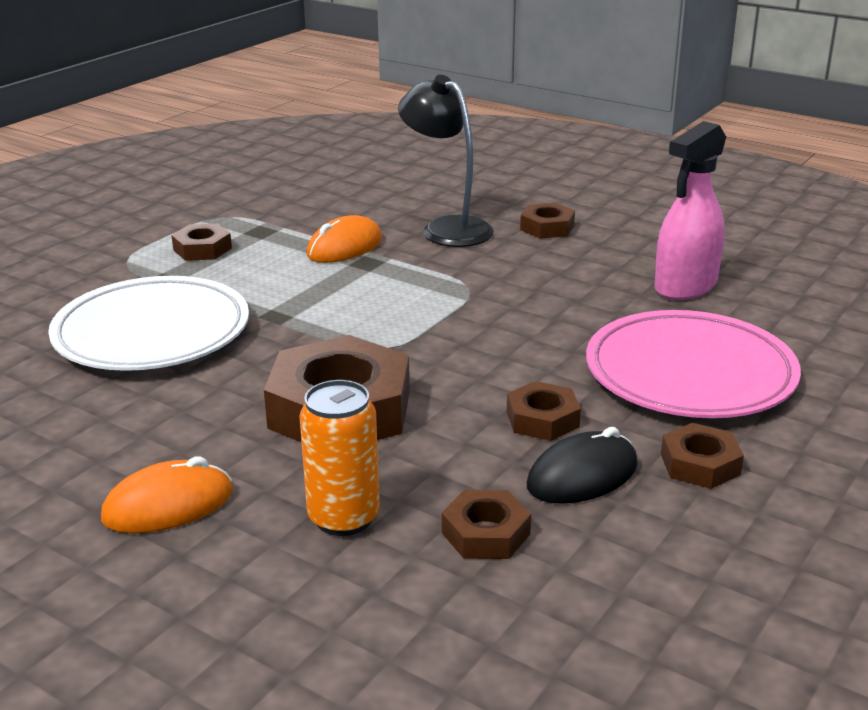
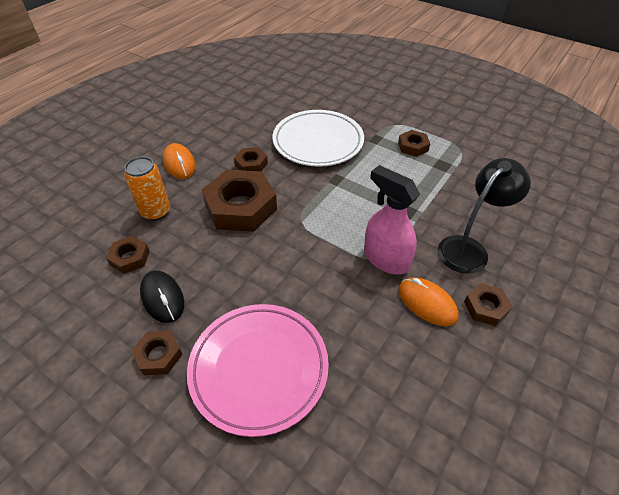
camera: 90 degrees right, 20 degrees up
(344, 247) = (426, 200): orange mouse -> orange mouse (427, 303)
(542, 419) = (218, 285): brown nut -> brown nut (251, 164)
(685, 286) = (392, 390): pink spray bottle -> pink spray bottle (385, 259)

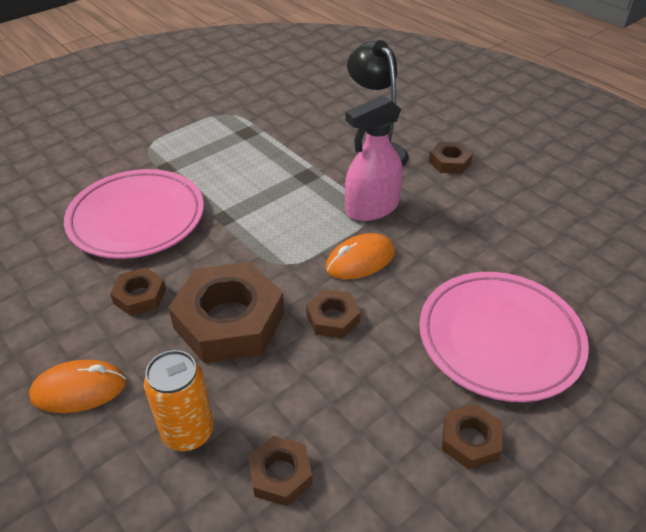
camera: 75 degrees left, 5 degrees down
(162, 298) = (375, 431): black mouse -> none
(318, 142) = (137, 218): white plate -> pink plate
(413, 146) = (201, 143): brown nut -> brown nut (332, 318)
(427, 303) = (437, 195): orange mouse -> orange mouse (360, 260)

